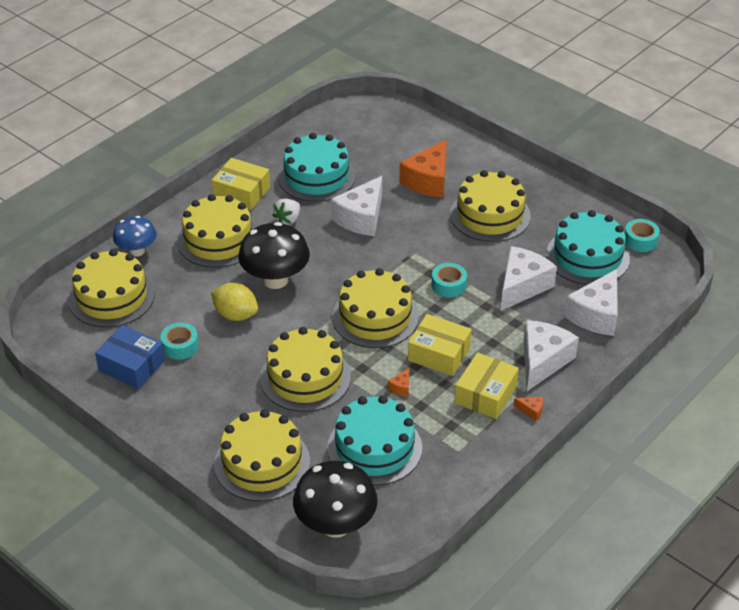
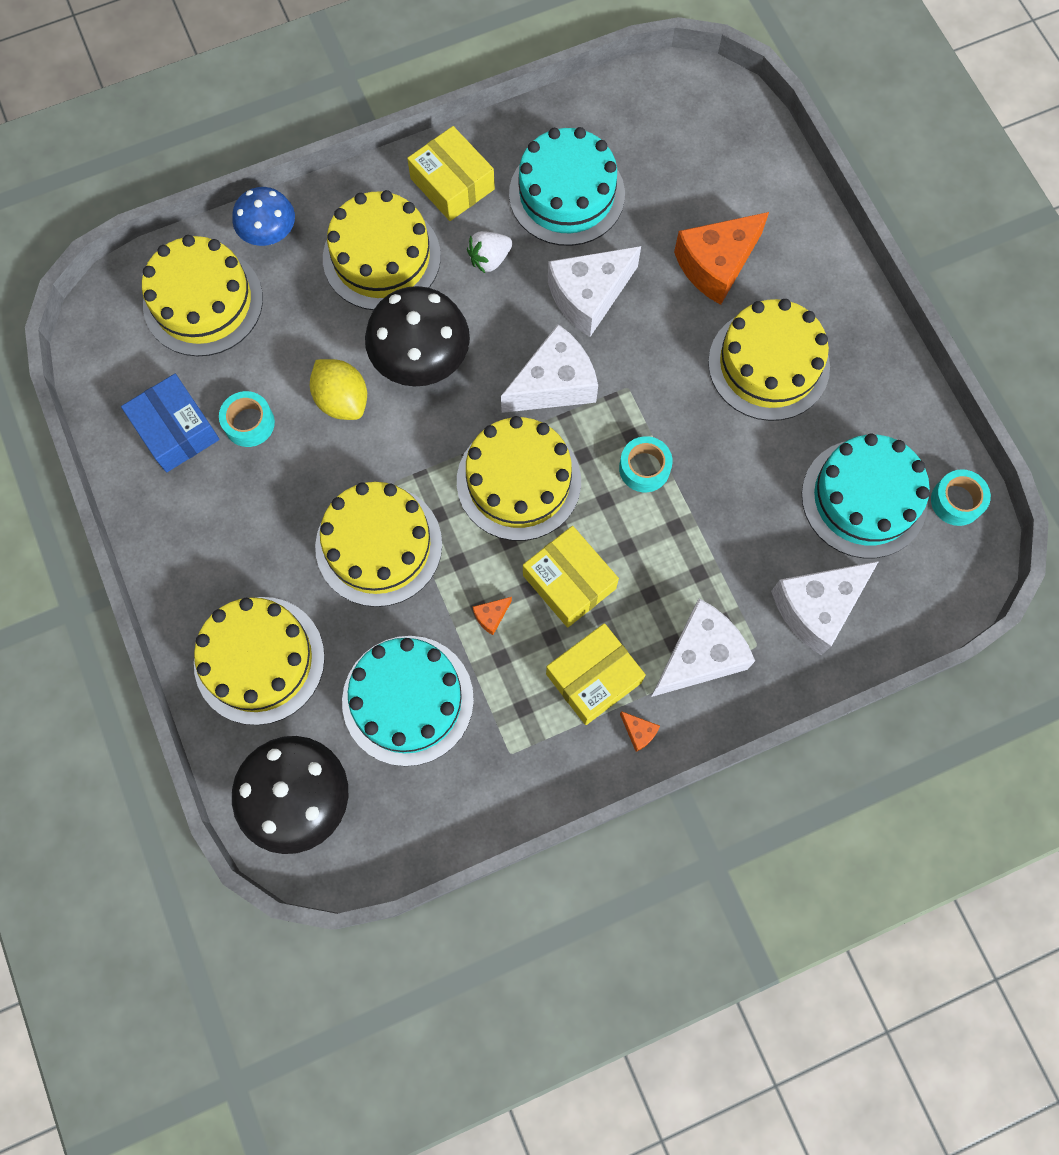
camera: 25 degrees right, 30 degrees up
(522, 286) = (743, 513): white cheese -> white cheese (554, 384)

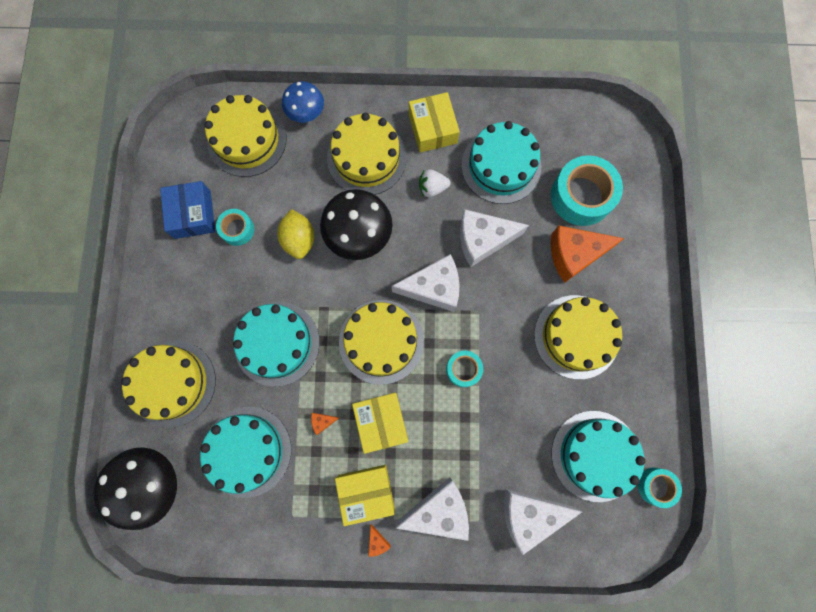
camera: 25 degrees right, 5 degrees up
(378, 545) = (277, 343): yellow cake -> turquoise cake
(689, 189) = (581, 196): none -> turquoise tape

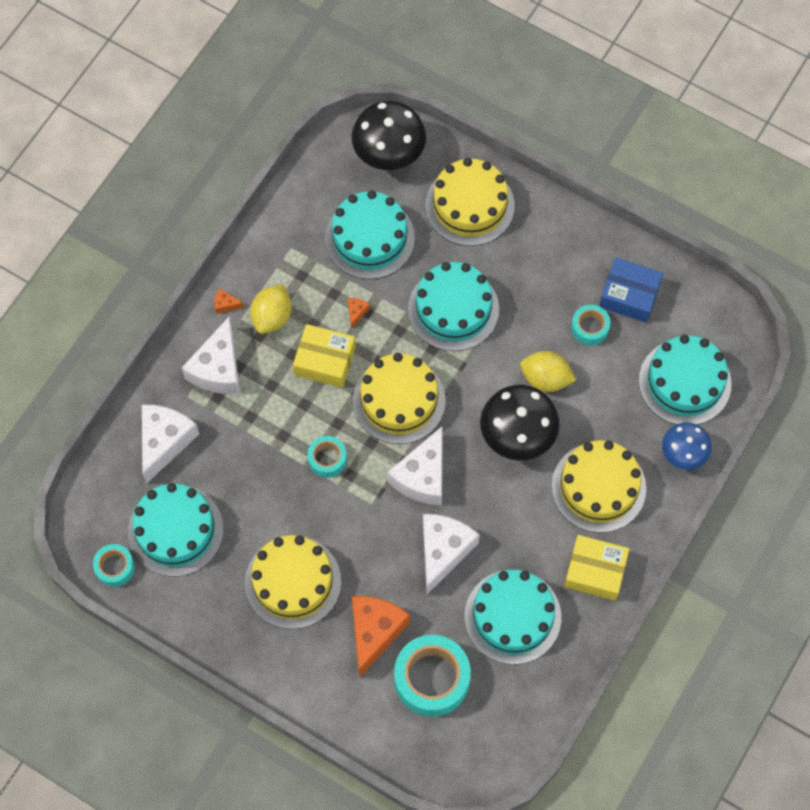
camera: 120 degrees right, 10 degrees down
(247, 140) = (685, 382): yellow cake -> turquoise cake
(366, 492) = (272, 317): yellow box -> yellow lemon
(432, 188) = (528, 533): white strawberry -> none

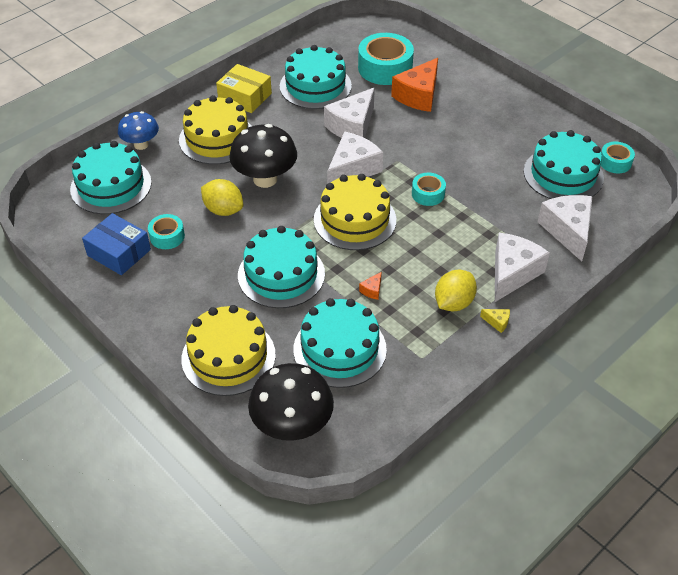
camera: 165 degrees left, 20 degrees down
(164, 442) = (567, 231): white cheese -> white cheese turned 135 degrees clockwise
(226, 304) = (497, 322): orange cheese -> yellow cheese
(293, 582) = (473, 130): yellow cake -> none
(325, 361) = (412, 259): yellow box -> none

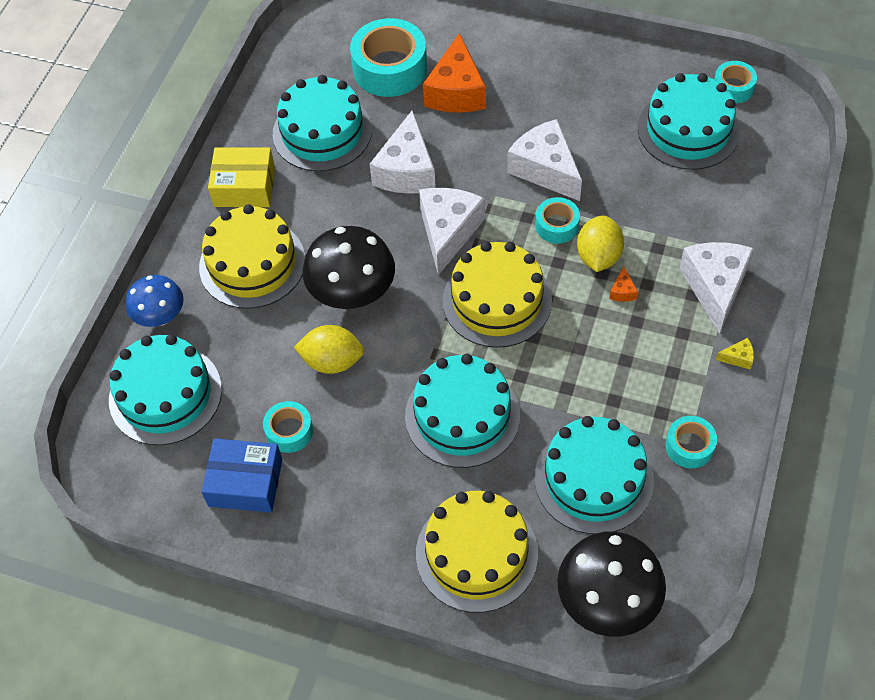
camera: 25 degrees left, 10 degrees up
(372, 290) = (578, 384): orange cheese -> orange cheese (622, 291)
(421, 360) = (689, 446): none -> turquoise tape
(453, 303) = (677, 356): yellow lemon -> yellow lemon (598, 256)
(567, 231) = (739, 203): white cheese -> white cheese (545, 169)

